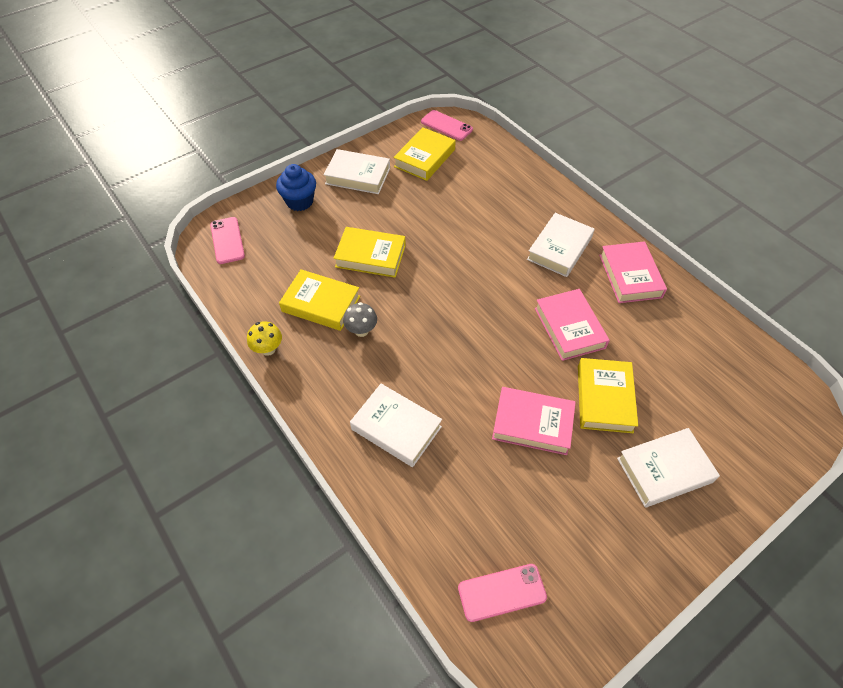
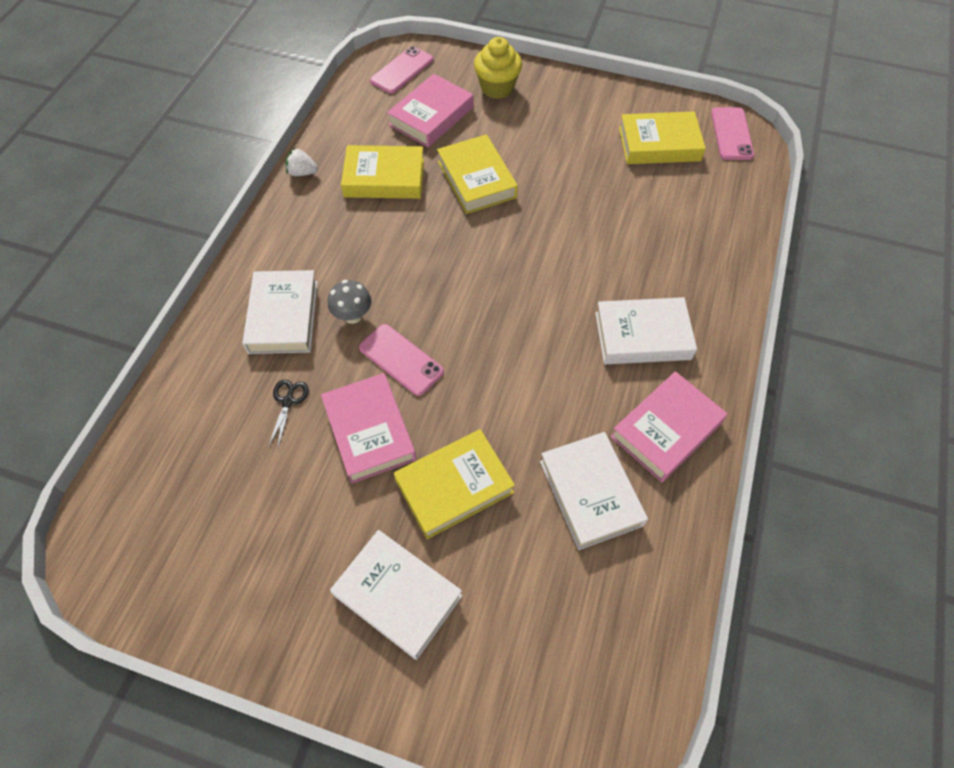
camera: 55 degrees right, 5 degrees up
(268, 349) = (302, 172): yellow mushroom -> white strawberry
(299, 201) = (497, 88): blue cupcake -> yellow cupcake
(321, 304) = (384, 178): yellow book -> yellow book turned 75 degrees counterclockwise
(358, 176) = (575, 108): white book -> white book (590, 493)
(361, 330) = (377, 226): grey mushroom -> grey mushroom (353, 315)
(474, 461) = (288, 401): none -> black scissors
(502, 592) = (156, 500): pink phone -> pink phone (401, 360)
(569, 328) = (529, 403): pink book -> pink book (431, 116)

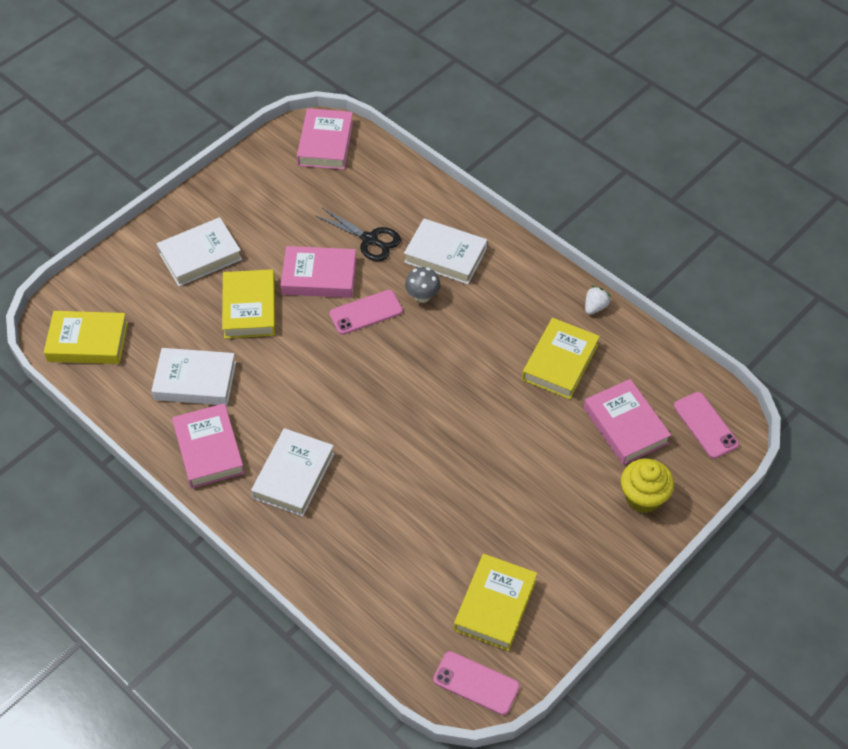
camera: 115 degrees right, 5 degrees down
(126, 531) = (325, 143): none -> pink book
(288, 401) = (370, 240): black scissors -> black scissors, size x1.63
(476, 179) = (524, 430): yellow book -> yellow book (87, 342)

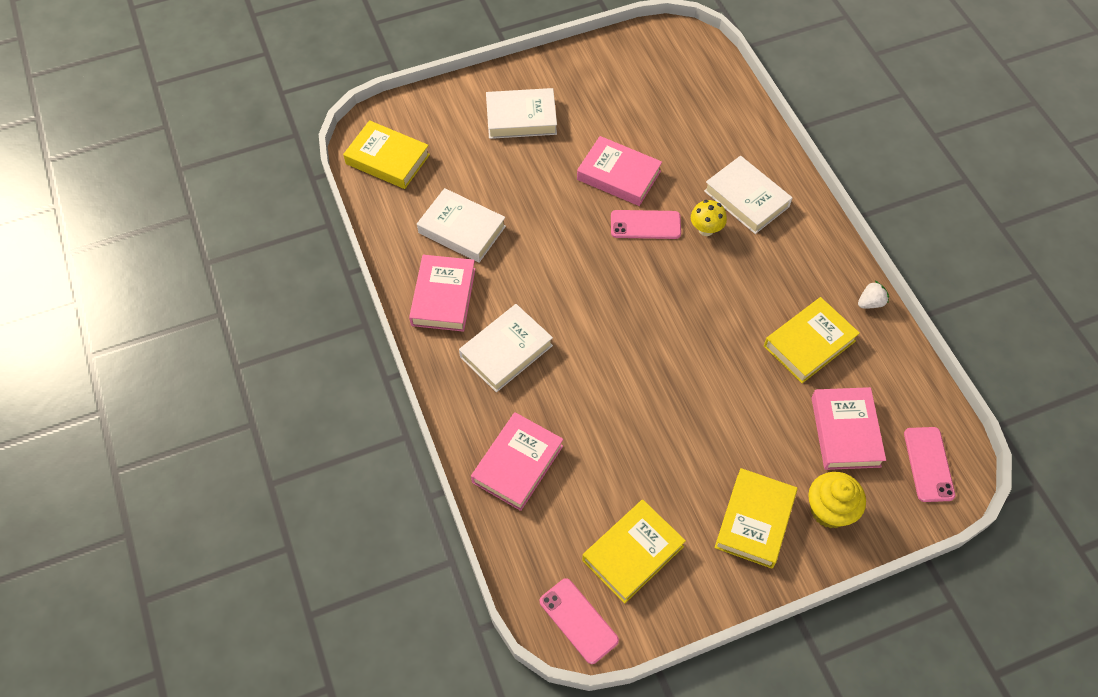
camera: 25 degrees right, 5 degrees up
(249, 308) = (542, 181): yellow book -> yellow book (754, 520)
(325, 143) = (684, 54): pink book -> pink book (517, 464)
(370, 240) = (682, 158): black scissors -> none
(422, 296) = (706, 229): grey mushroom -> yellow mushroom

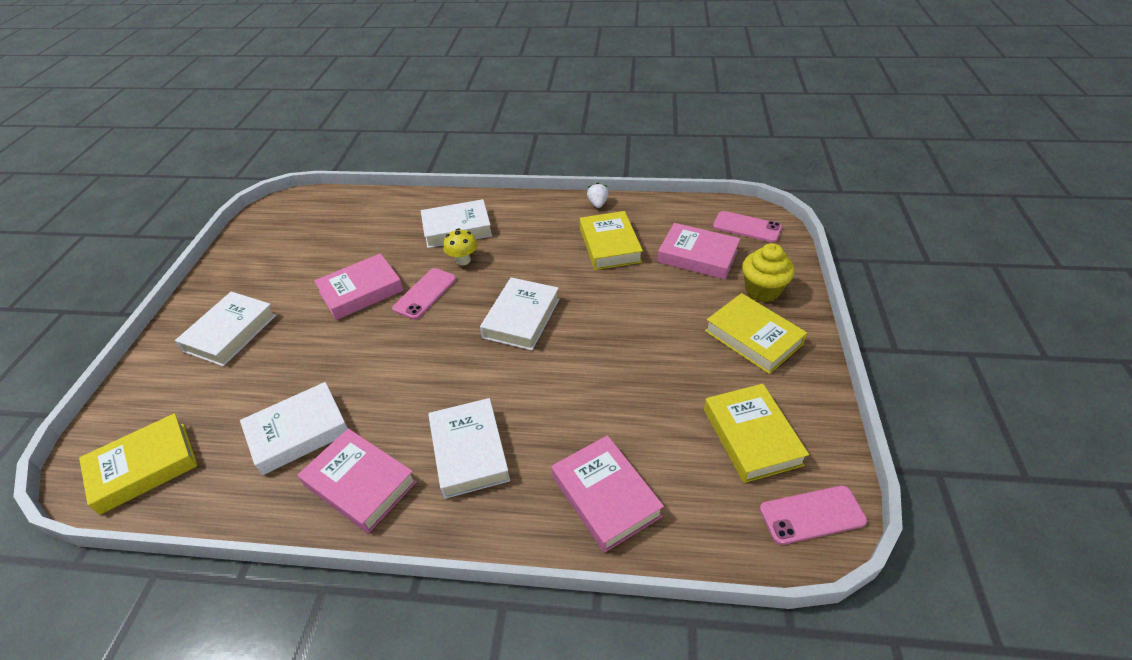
camera: 60 degrees left, 15 degrees down
(662, 316) = (521, 318): none -> white book

